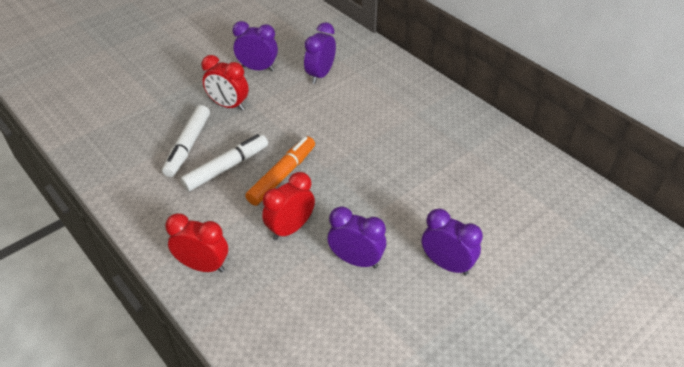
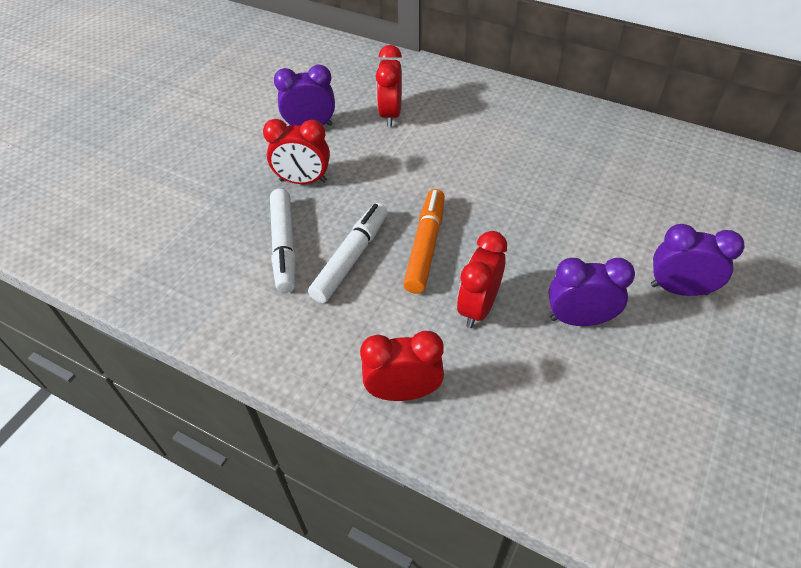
camera: 20 degrees left, 5 degrees up
(320, 75) = (390, 115): purple clock -> red clock

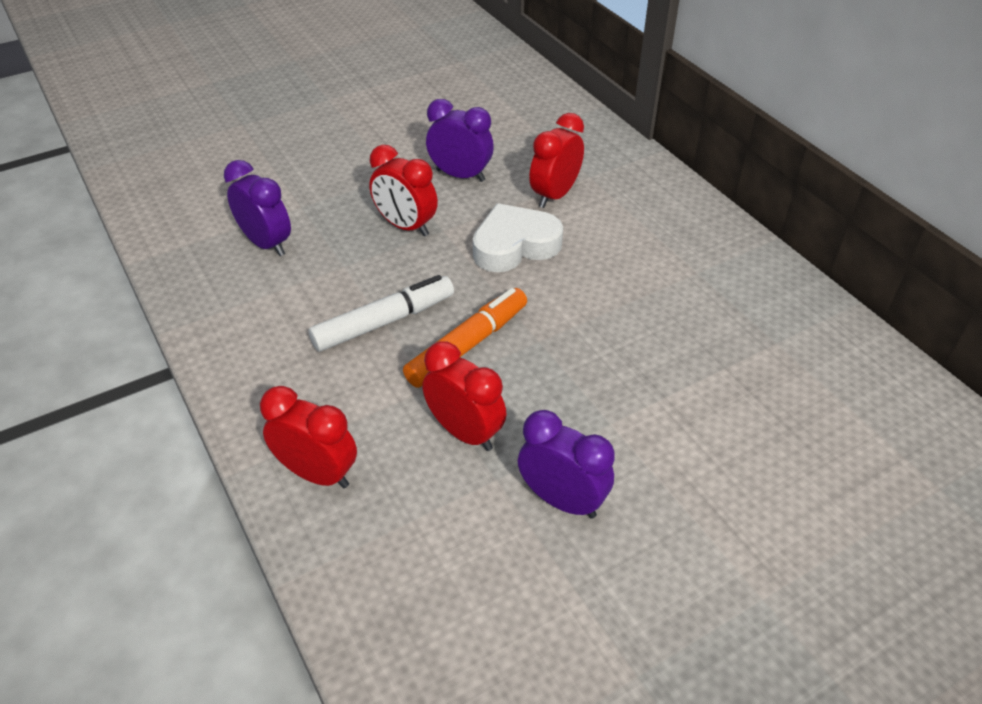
camera: 30 degrees right, 5 degrees down
(284, 246) = (333, 281): white marker -> none
(395, 161) = (514, 245): none -> white heart
(478, 307) = (465, 432): red clock -> red clock turned 75 degrees clockwise
(679, 289) = (713, 530): purple clock -> purple clock (266, 244)

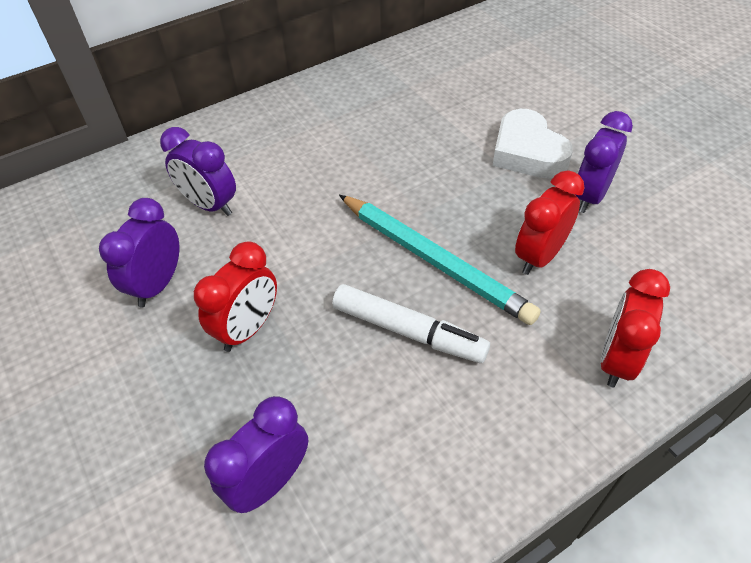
camera: 90 degrees left, 5 degrees up
(384, 322) = (408, 331): white marker -> white marker turned 150 degrees clockwise
(467, 345) = (434, 261): orange marker -> turquoise pencil
(514, 245) = (289, 233): white heart -> white heart (527, 152)
(554, 195) = (210, 205): red clock -> purple clock

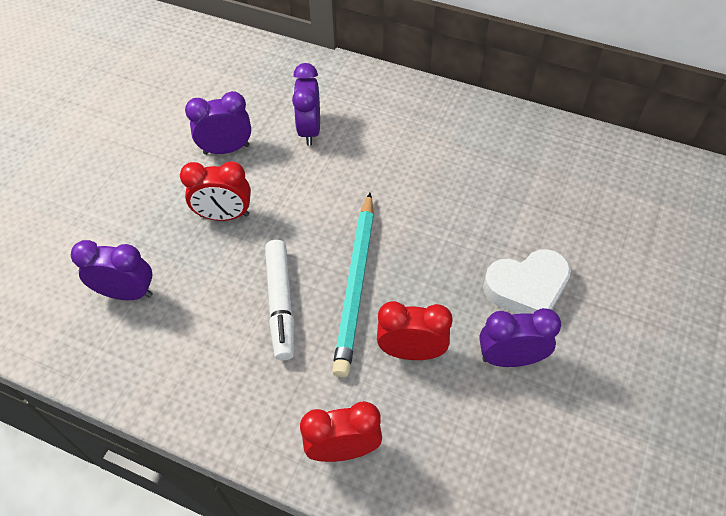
camera: 55 degrees right, 5 degrees up
(527, 152) = (527, 288): white heart -> white heart turned 135 degrees counterclockwise

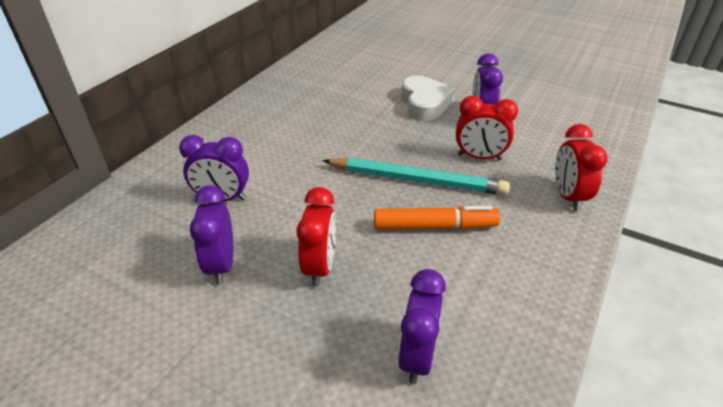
camera: 85 degrees left, 15 degrees down
(281, 303) = (434, 226): white marker -> orange marker
(411, 351) = (479, 157): red clock -> red clock turned 90 degrees counterclockwise

